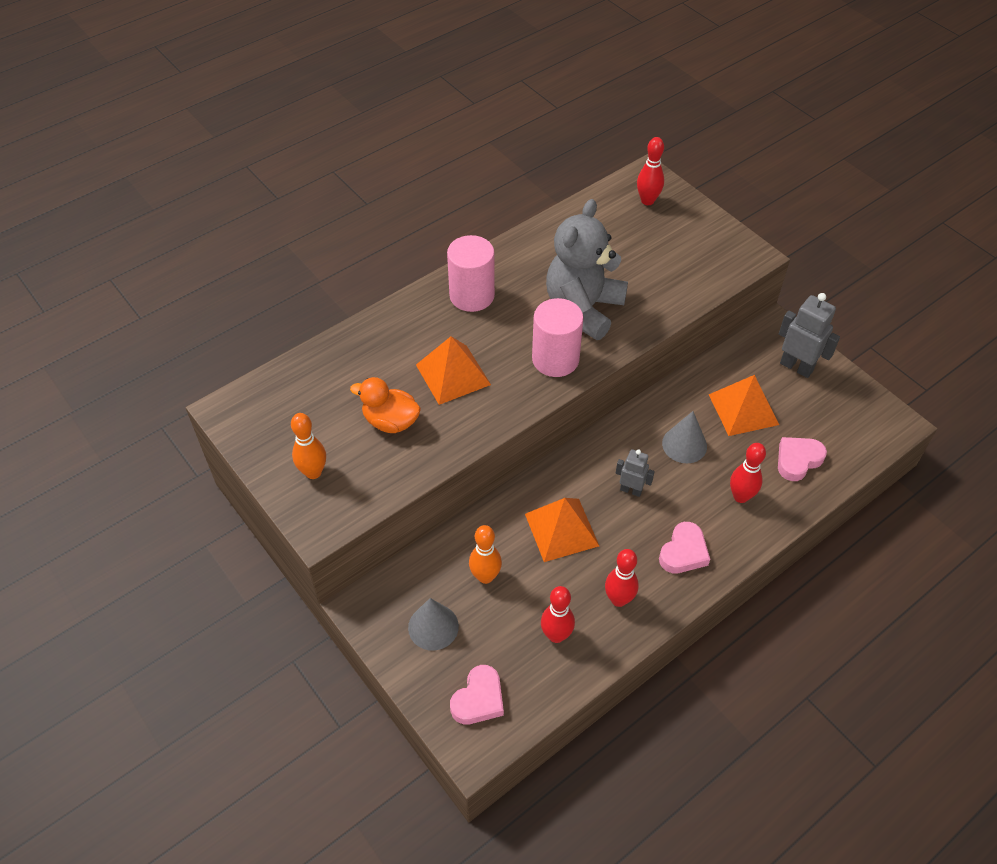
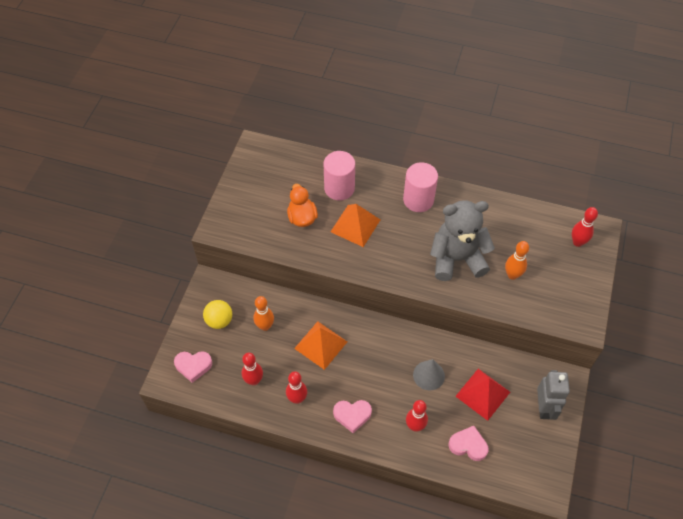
camera: 55 degrees right, 5 degrees up
(313, 472) = (245, 205): orange bowling pin -> orange bowling pin (512, 275)
(433, 627) = (219, 320): grey cone -> yellow ball
(555, 359) = (407, 267): pink cylinder -> pink cylinder (339, 188)
(631, 490) = (374, 365): grey robot -> none
(743, 409) = (483, 394): orange pyramid -> red pyramid

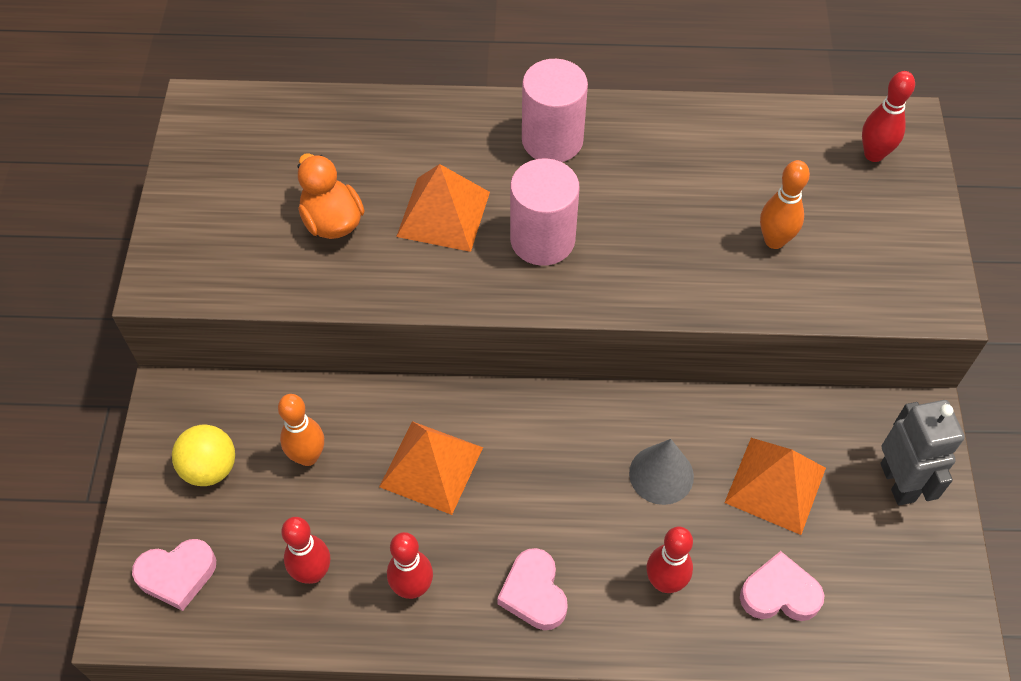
camera: 15 degrees left, 0 degrees up
(339, 188) = (392, 150): pink cylinder -> pink cylinder (542, 239)
(352, 415) = (534, 593): pink heart -> pink heart turned 90 degrees clockwise
(457, 259) = (660, 234): grey teddy bear -> none
(483, 394) = (775, 485): red pyramid -> orange pyramid

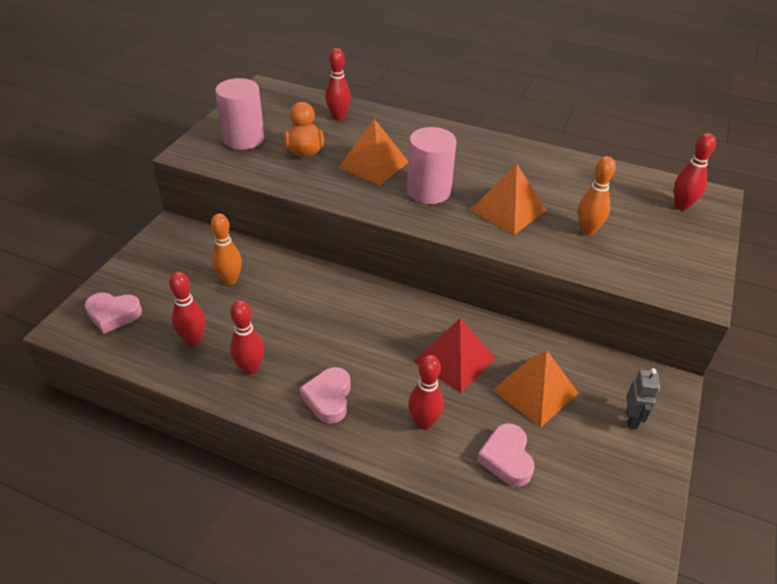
camera: 20 degrees right, 15 degrees down
(210, 468) = (169, 268): yellow ball -> none
(345, 133) = (338, 117): none -> red bowling pin
(431, 466) = (302, 308): orange pyramid -> orange pyramid (508, 210)
(552, 140) = (462, 148): pink cylinder -> pink cylinder (243, 139)
(661, 474) = (454, 359): grey cone -> red pyramid
(779, 593) = (506, 458): pink heart -> pink heart turned 120 degrees counterclockwise
(898, 482) = (632, 419): grey robot -> grey robot, size x0.61

